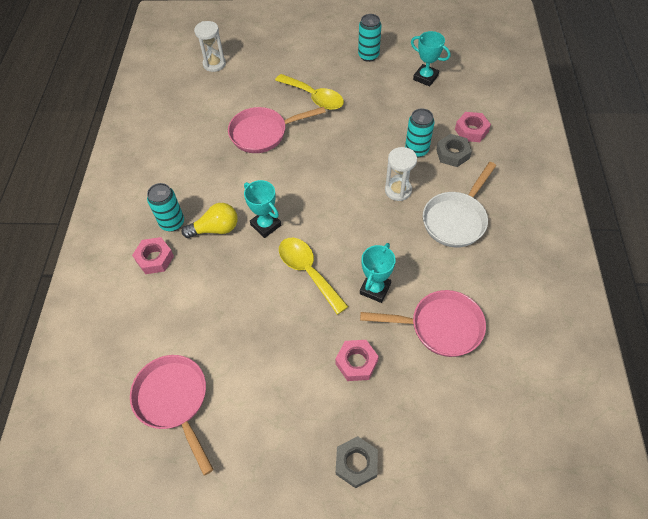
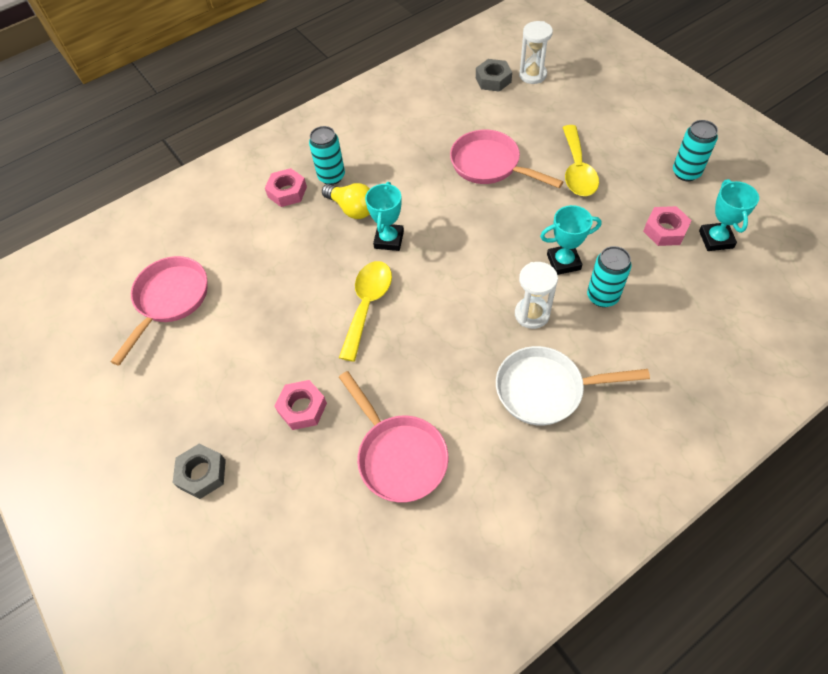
camera: 55 degrees right, 0 degrees up
(375, 289) = (395, 371): turquoise trophy -> turquoise trophy (563, 262)
(452, 154) = (633, 332): grey nut -> grey nut (493, 80)
(471, 130) = (687, 329): pink nut -> pink nut (665, 230)

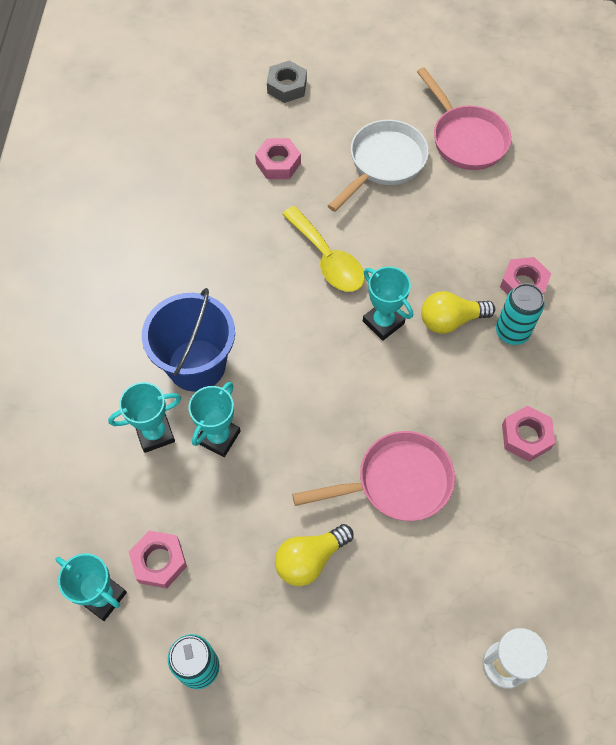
camera: 125 degrees right, 5 degrees up
(398, 456) = (182, 193): pink pan -> none
(399, 133) = (526, 436): none -> pink nut
(493, 80) = (535, 610): grey nut -> none
(532, 314) = (196, 365): white hourglass -> blue bucket
(546, 390) = (127, 317): white pan -> white pan (383, 163)
(577, 170) = (310, 559): yellow spoon -> yellow light bulb
(602, 296) = (155, 433): turquoise can -> turquoise trophy

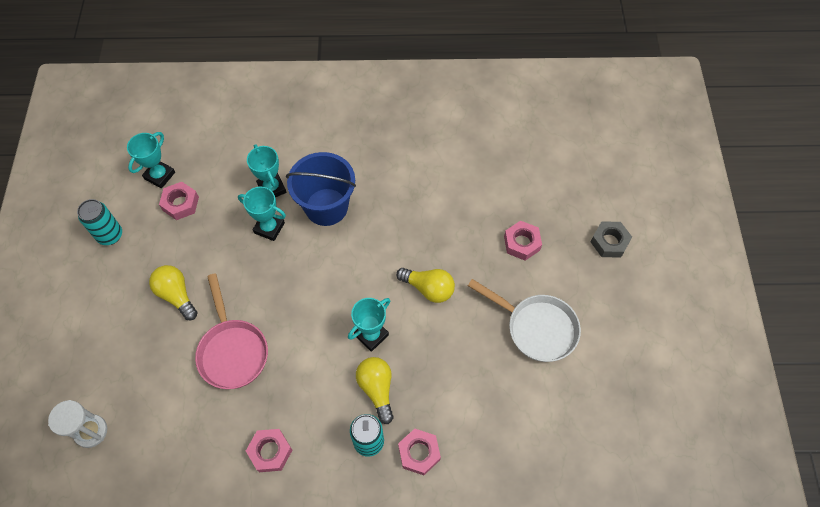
camera: 85 degrees right, 0 degrees up
(327, 259) = (428, 288): yellow spoon -> yellow light bulb
(466, 139) = (579, 400): pink pan -> none

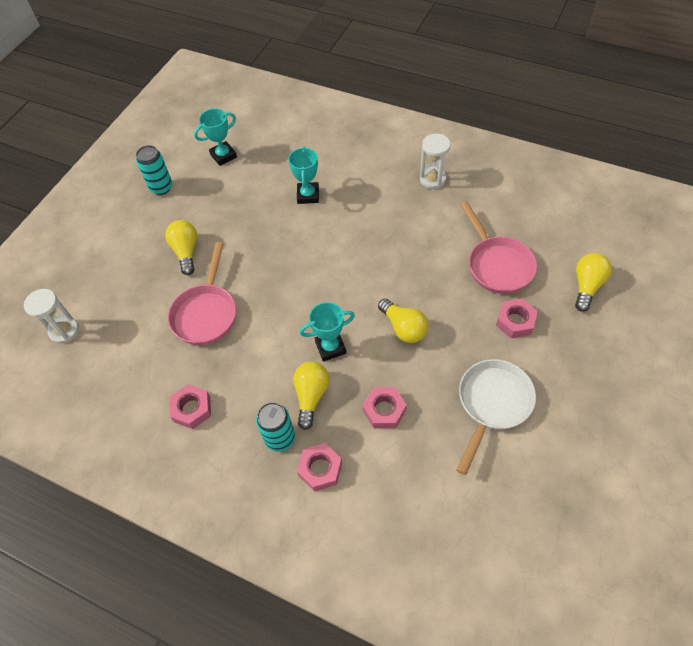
camera: 30 degrees right, 5 degrees down
(180, 203) = (228, 182): pink nut -> pink nut (384, 410)
(269, 228) = (289, 226): turquoise trophy -> none
(326, 207) = (347, 226): blue bucket -> none
(385, 129) = (432, 179): none -> white hourglass
(482, 194) = (497, 265): none -> pink pan
(536, 328) = (492, 404): white pan -> white pan turned 120 degrees counterclockwise
(566, 186) = (587, 286): none -> yellow light bulb
(609, 242) = (609, 354): grey nut -> none

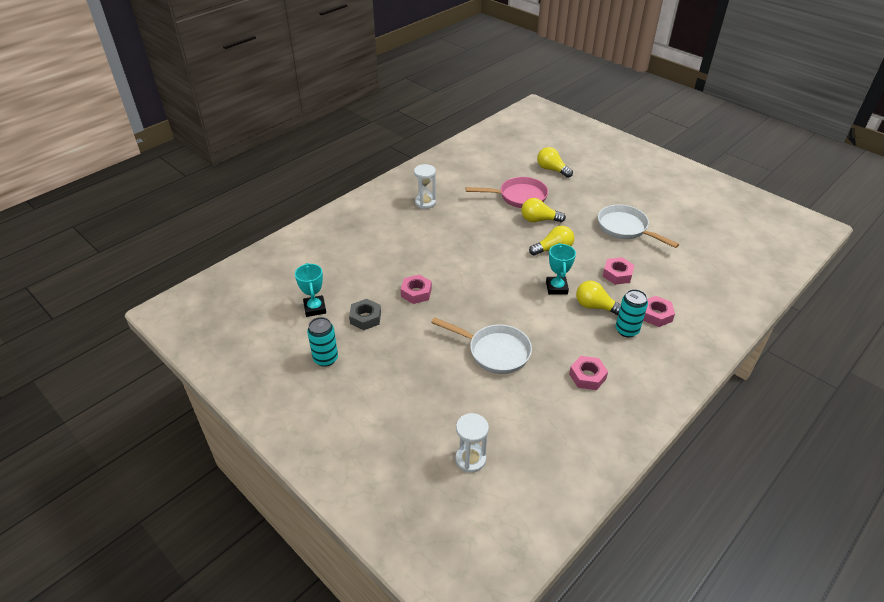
camera: 75 degrees left, 15 degrees down
(186, 251) = (418, 353): yellow light bulb -> yellow light bulb (539, 220)
(206, 313) = (494, 351): pink pan -> white pan
(222, 195) = (365, 318): none -> grey nut
(308, 195) = (399, 267): turquoise trophy -> none
(515, 321) = (567, 203): pink nut -> pink nut (416, 292)

